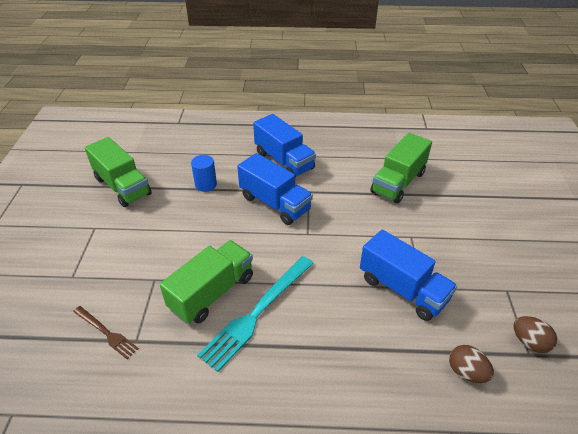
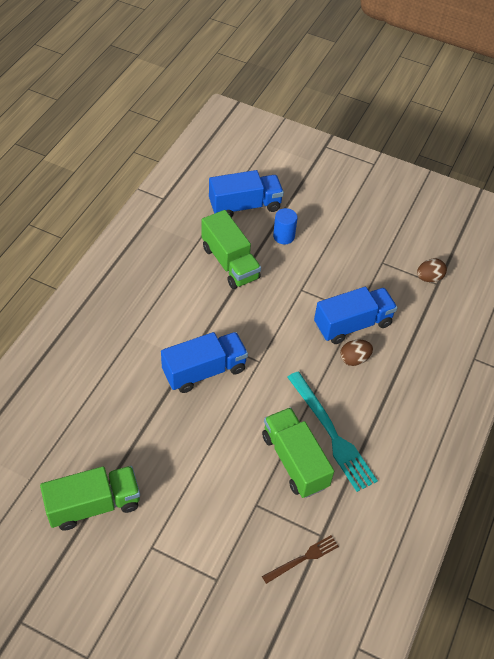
camera: 70 degrees left, 10 degrees up
(206, 184) = (140, 421): blue cylinder -> blue cylinder (283, 236)
(284, 161) = (142, 337): blue truck -> blue truck (245, 206)
(466, 372) = (437, 326): brown egg -> brown egg (354, 359)

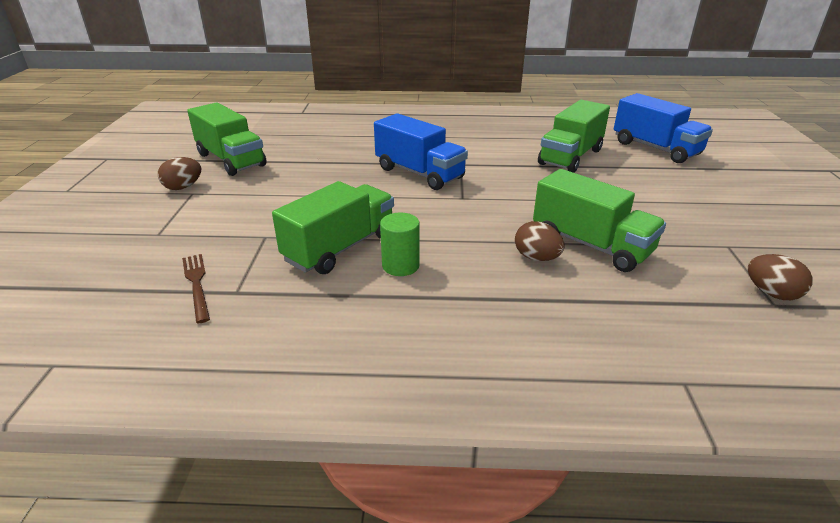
camera: 70 degrees right, 20 degrees down
(135, 553) = (183, 187): none -> brown egg
(283, 236) = (652, 175): blue cylinder -> none
(303, 558) = (197, 284): brown fork -> brown fork turned 150 degrees counterclockwise
(331, 434) = (400, 266): turquoise fork -> green cylinder
(352, 324) = (591, 245): blue truck -> green truck

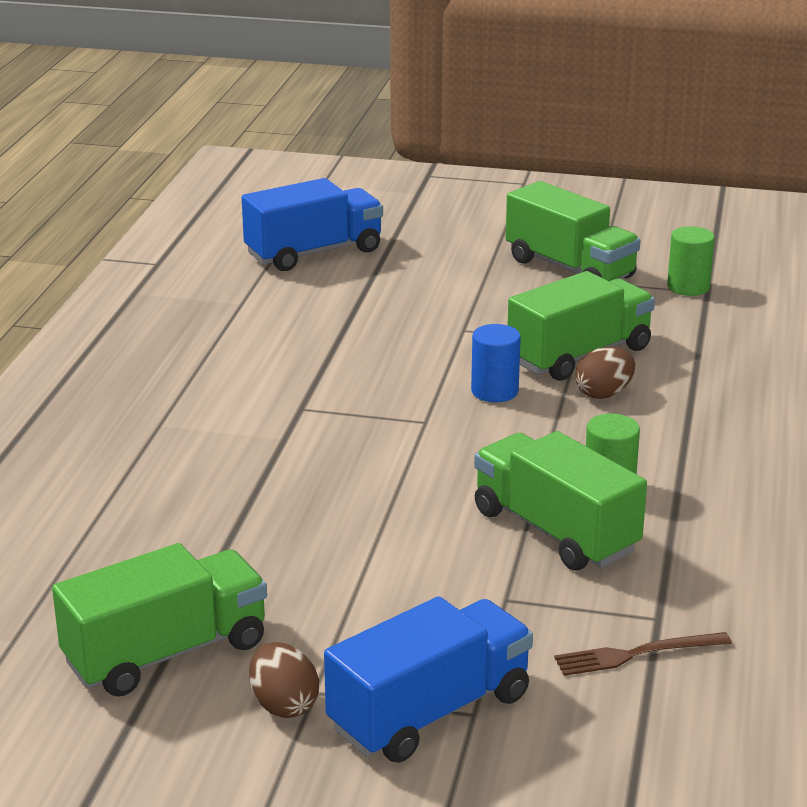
camera: 80 degrees left, 5 degrees down
(419, 173) = (323, 447): blue truck -> blue truck (430, 712)
(513, 216) = (494, 391): none -> blue cylinder
(570, 157) = (315, 317): green truck -> green truck (570, 268)
(771, 293) = (688, 287): brown egg -> green cylinder

